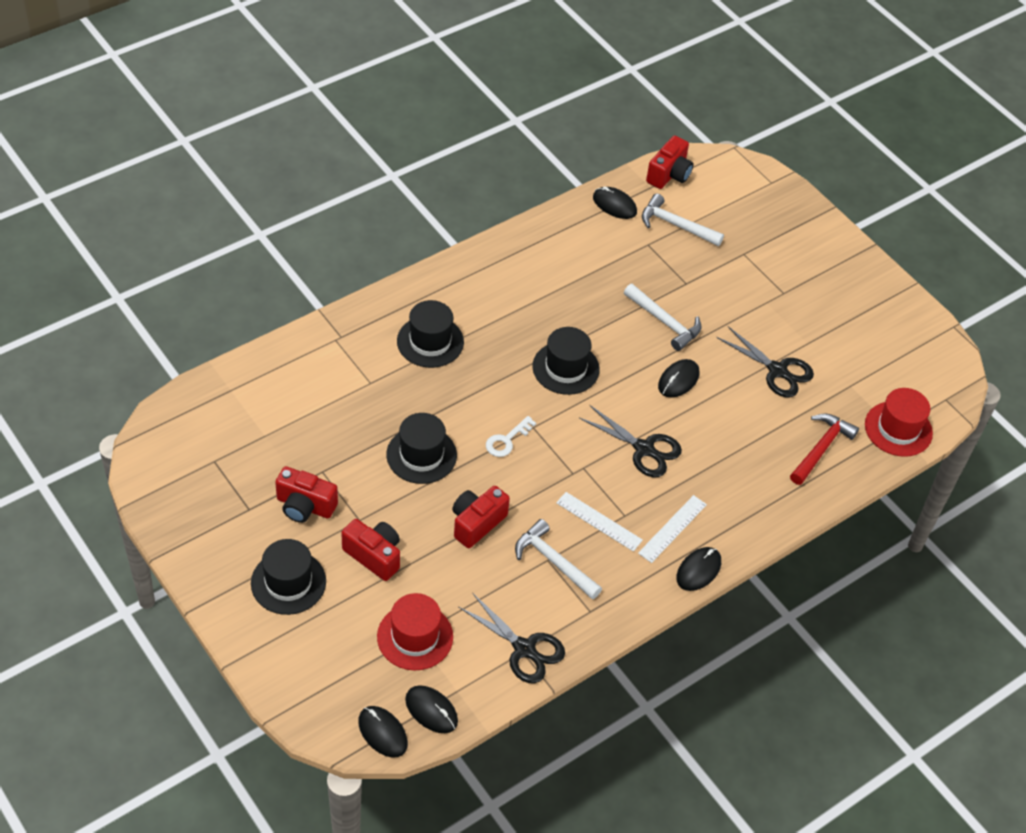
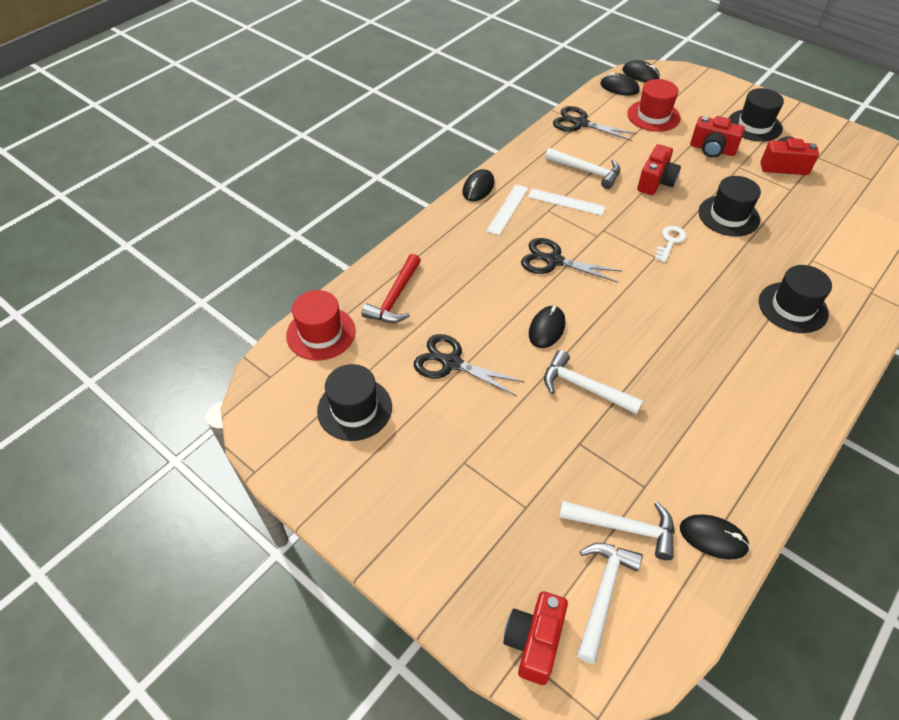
camera: 170 degrees right, 0 degrees up
(565, 368) = (656, 314): black hat -> black hat (354, 409)
(669, 174) = (669, 620): red camera -> red camera (534, 642)
(706, 196) = (603, 593): none -> white hammer

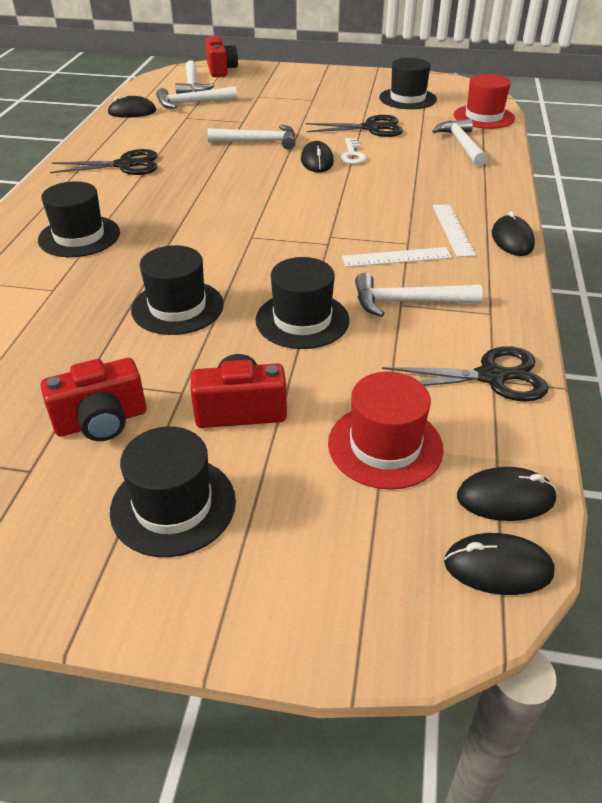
camera: 150 degrees right, 10 degrees down
(395, 298) = (461, 144): red hammer -> white hammer
(554, 261) = (355, 203): black scissors -> black scissors (125, 165)
(656, 182) = (302, 320): red camera -> black hat
(670, 241) = (242, 255): white key -> white key (352, 155)

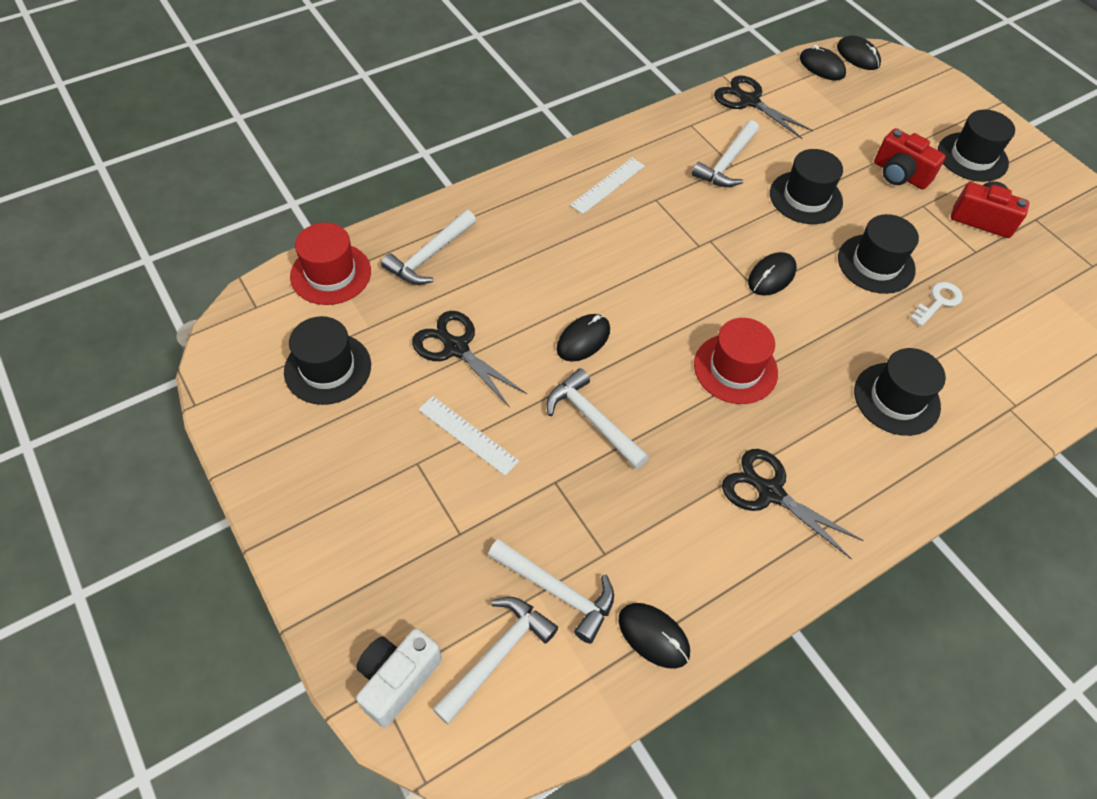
camera: 135 degrees left, 15 degrees up
(221, 70) = (397, 679): red camera -> white camera
(352, 155) = (540, 322): white key -> white key (938, 302)
(385, 446) = (846, 113): red hat -> red hat (735, 368)
(396, 257) = (682, 195): white ruler -> white ruler (467, 435)
(407, 302) = (727, 163): white hammer -> white hammer turned 75 degrees clockwise
(512, 239) = (586, 150): black mouse -> black mouse (771, 276)

